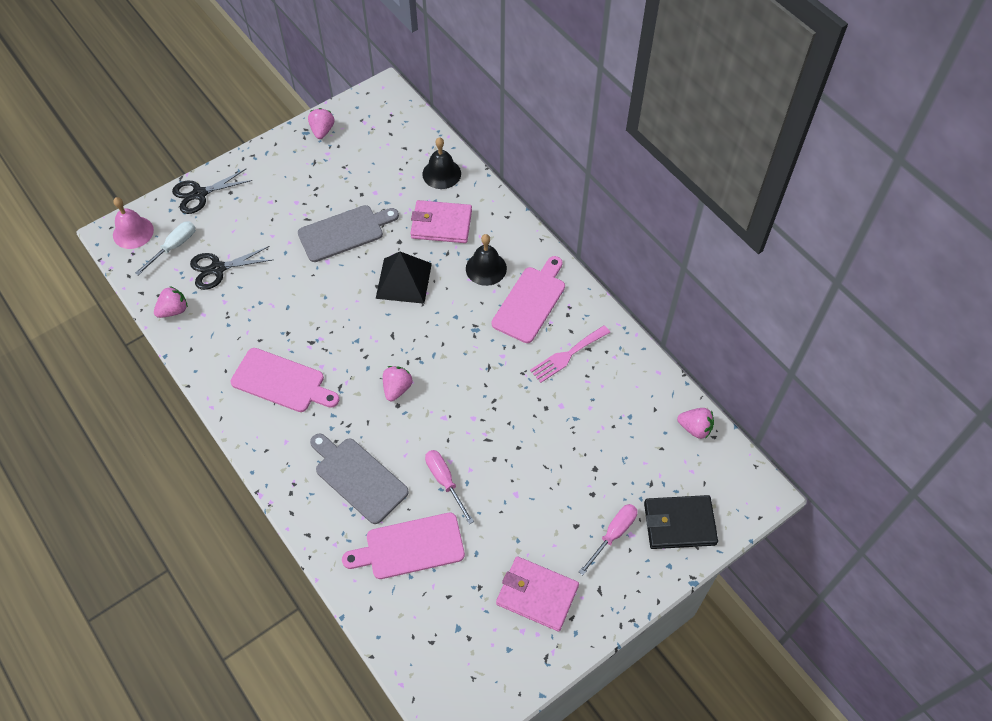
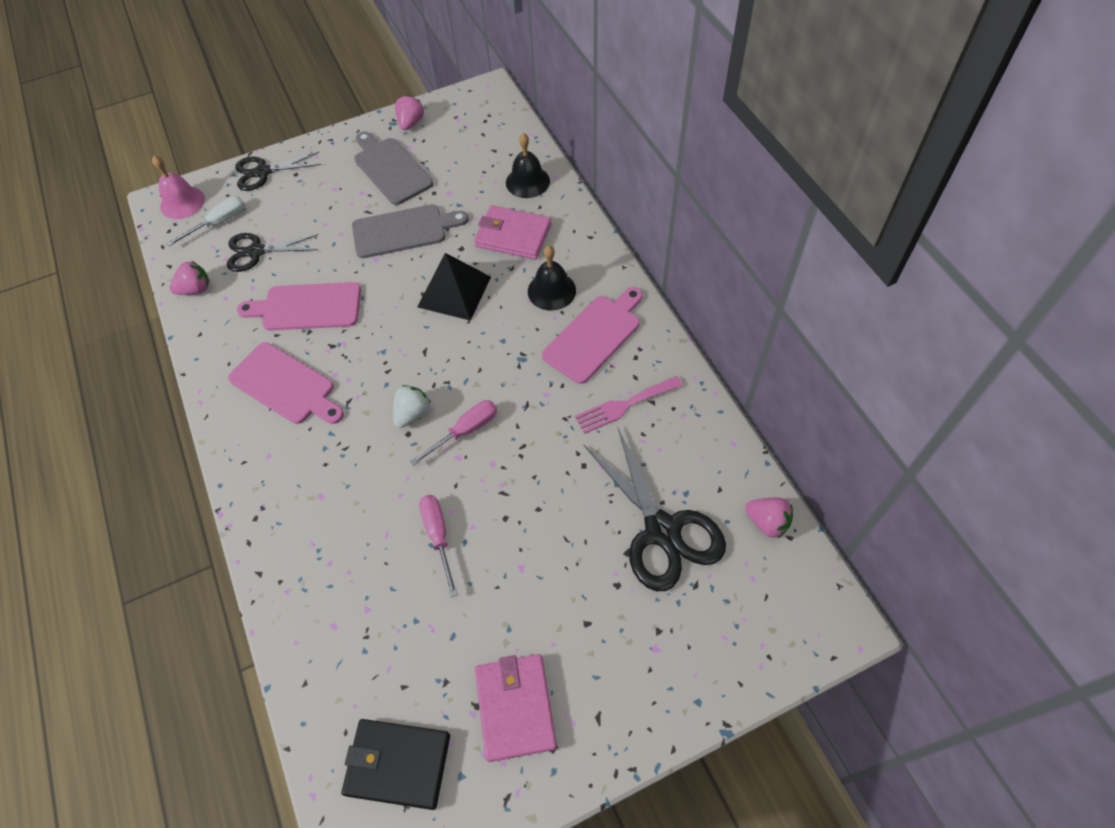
camera: 15 degrees right, 0 degrees up
(358, 478) = (338, 513): grey cutting board -> grey cutting board (391, 169)
(397, 388) = (412, 414): pink strawberry -> white strawberry
(410, 547) = (374, 612): pink cutting board -> pink cutting board (307, 307)
(537, 594) = (515, 707): pink wallet -> pink wallet turned 45 degrees clockwise
(613, 534) = (632, 644): pink screwdriver -> pink screwdriver (465, 431)
(617, 447) = (662, 530): none -> black scissors
(679, 523) = (722, 646): black wallet -> black wallet (398, 764)

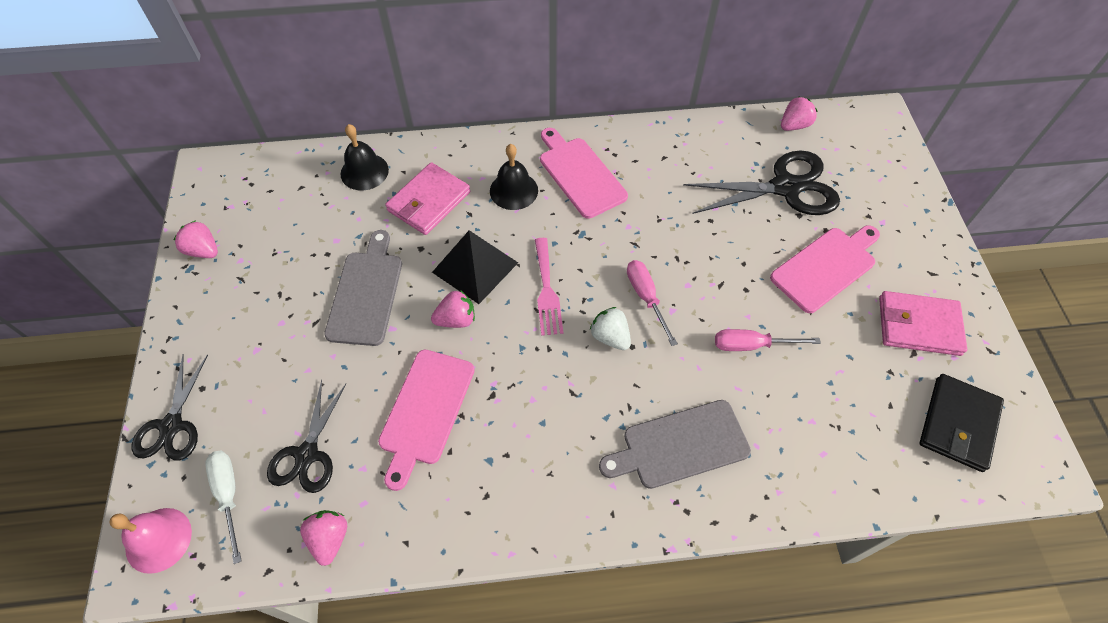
camera: 75 degrees left, 0 degrees up
(285, 385) = (526, 452): pink cutting board -> pink cutting board (826, 267)
(391, 169) = (264, 285): grey cutting board -> grey cutting board (680, 445)
(396, 297) = (456, 319): none -> pink strawberry
(624, 405) = (661, 176): pink fork -> pink fork (547, 291)

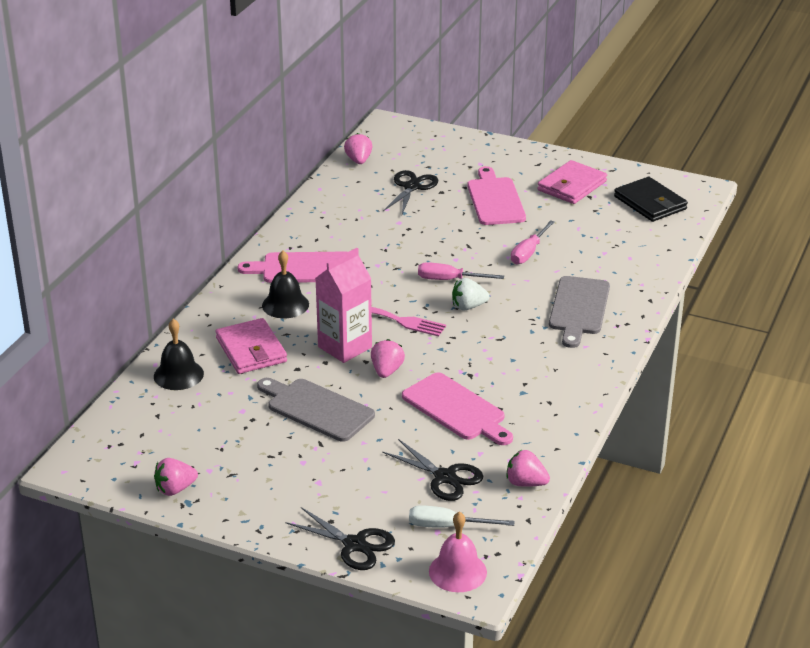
camera: 60 degrees left, 25 degrees down
(475, 267) = (345, 347): black pyramid -> pink carton
(785, 187) = (411, 187): black scissors -> black scissors, size x0.64

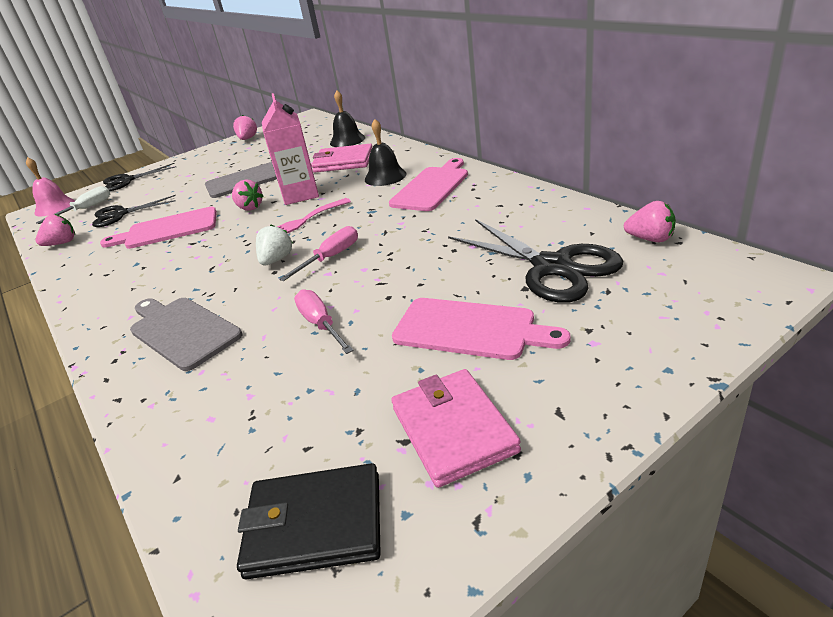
camera: 125 degrees right, 0 degrees up
(411, 187) = (551, 267): black scissors -> black scissors, size x1.57

